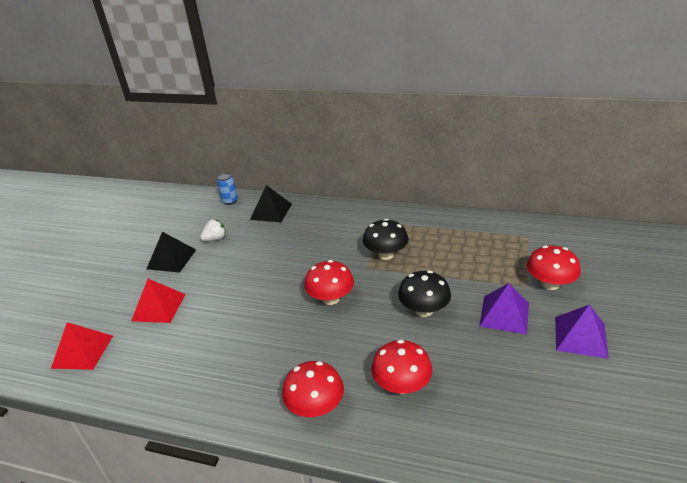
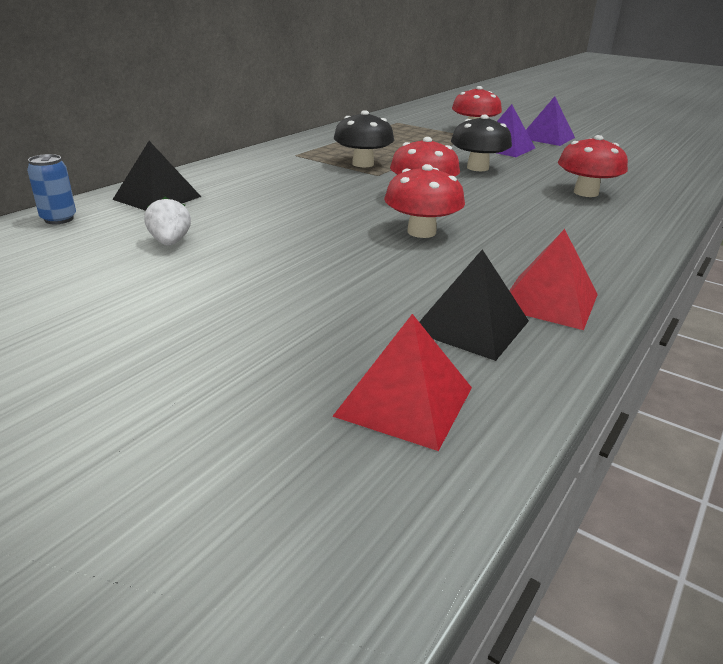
camera: 75 degrees left, 5 degrees down
(159, 307) = (328, 307): red pyramid -> red pyramid (549, 301)
(171, 259) = (177, 285): black pyramid -> black pyramid (471, 326)
(315, 406) = (609, 229): red mushroom -> red mushroom (421, 232)

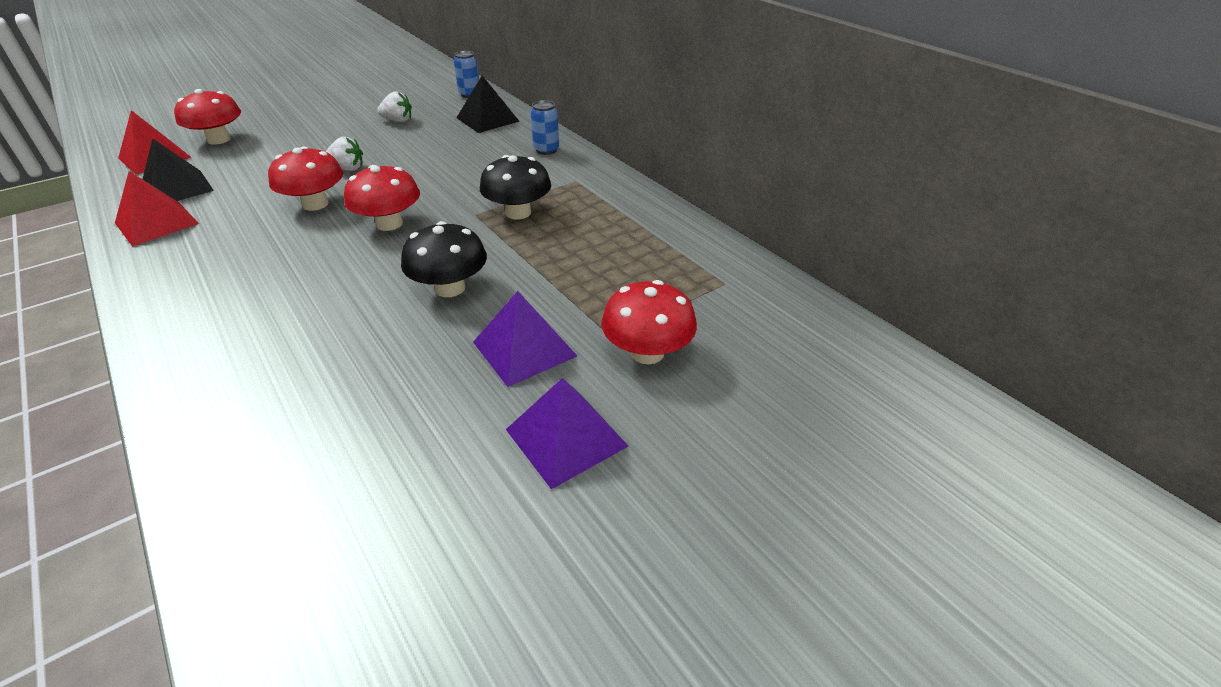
camera: 110 degrees right, 10 degrees up
(237, 167) = (546, 150): none -> blue can
(333, 237) = (347, 169): none -> white strawberry
(586, 193) = (292, 343): red mushroom -> red mushroom (219, 140)

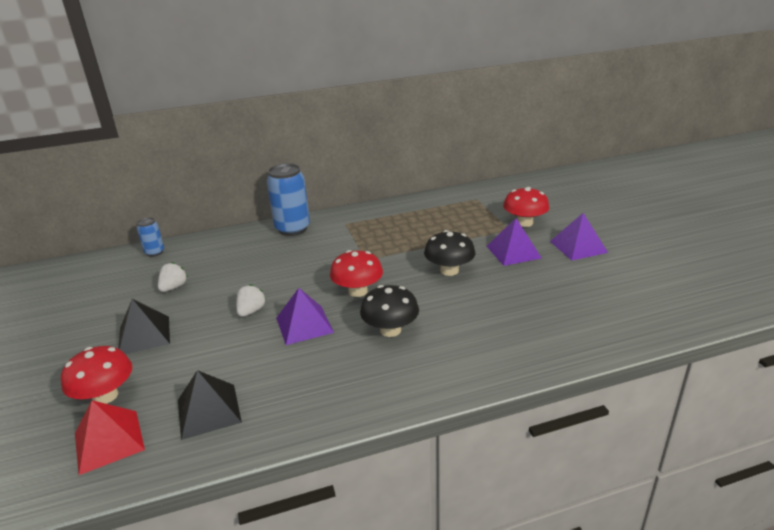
camera: 70 degrees left, 10 degrees down
(156, 223) = (277, 413): red pyramid -> none
(315, 204) = (304, 325): red mushroom -> purple pyramid
(487, 119) = (216, 247): black pyramid -> black pyramid (144, 335)
(518, 212) = (373, 244): black mushroom -> black mushroom (390, 330)
(546, 150) = (293, 229): blue can -> blue can, size x1.90

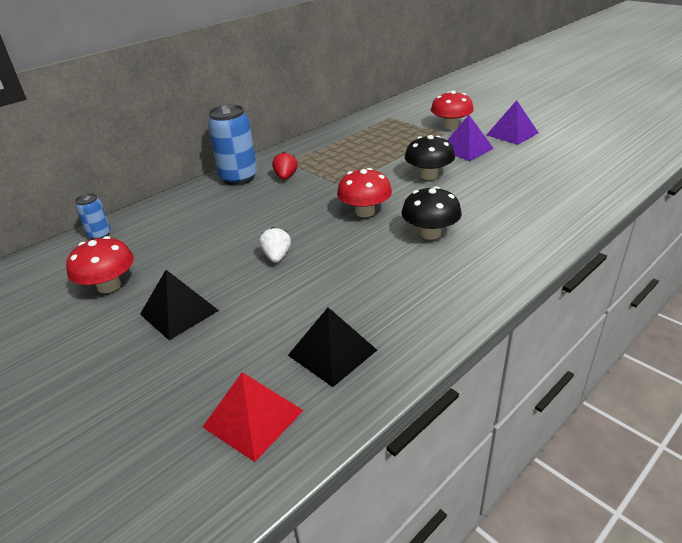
camera: 25 degrees left, 5 degrees up
(105, 396) = (199, 380): red mushroom -> red mushroom (109, 286)
(174, 287) = (163, 260): white strawberry -> none
(304, 325) = (345, 252): purple pyramid -> none
(329, 238) = (286, 177): none -> red strawberry

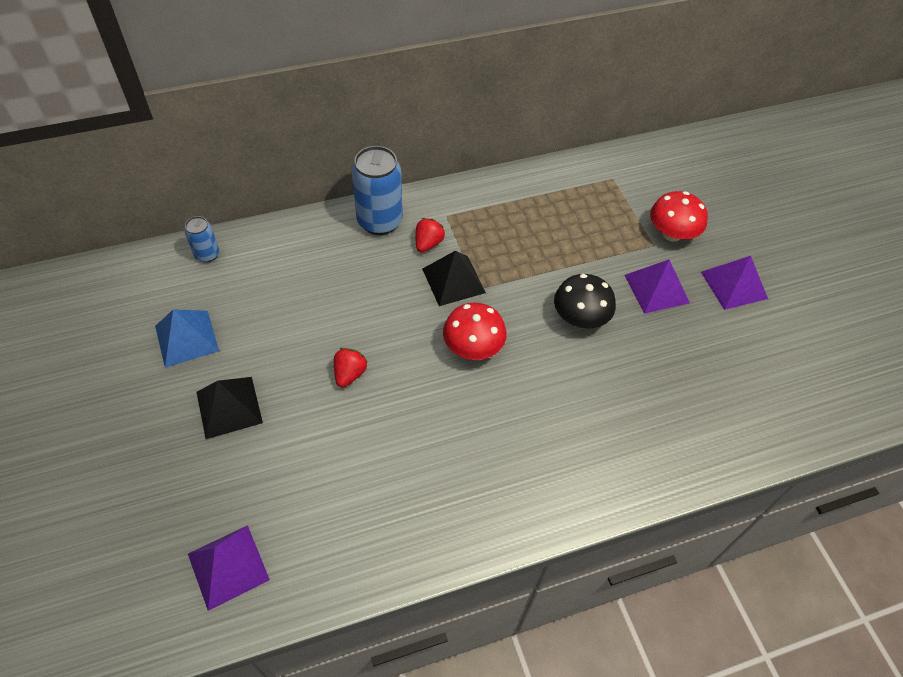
camera: 20 degrees right, 20 degrees up
(109, 286) = (186, 338): red mushroom -> blue pyramid
(253, 418) = (228, 566): red pyramid -> purple pyramid
(277, 257) = (349, 374): white strawberry -> red strawberry
(332, 352) = (327, 529): black pyramid -> black pyramid (453, 280)
(430, 233) = (515, 416): black mushroom -> none

